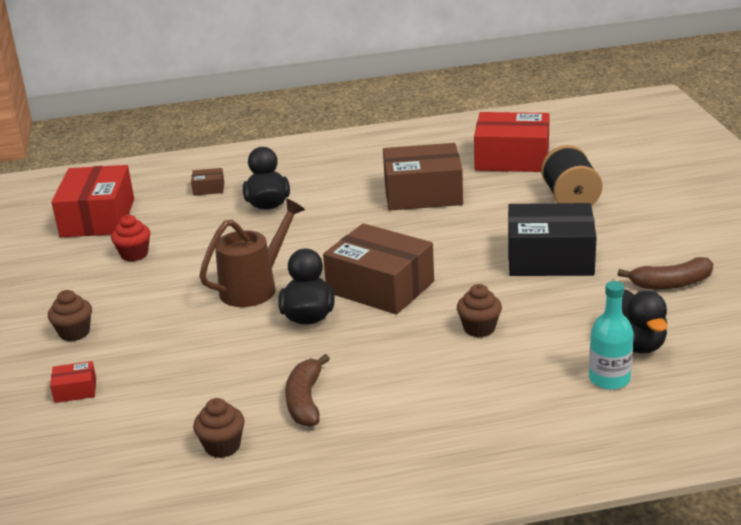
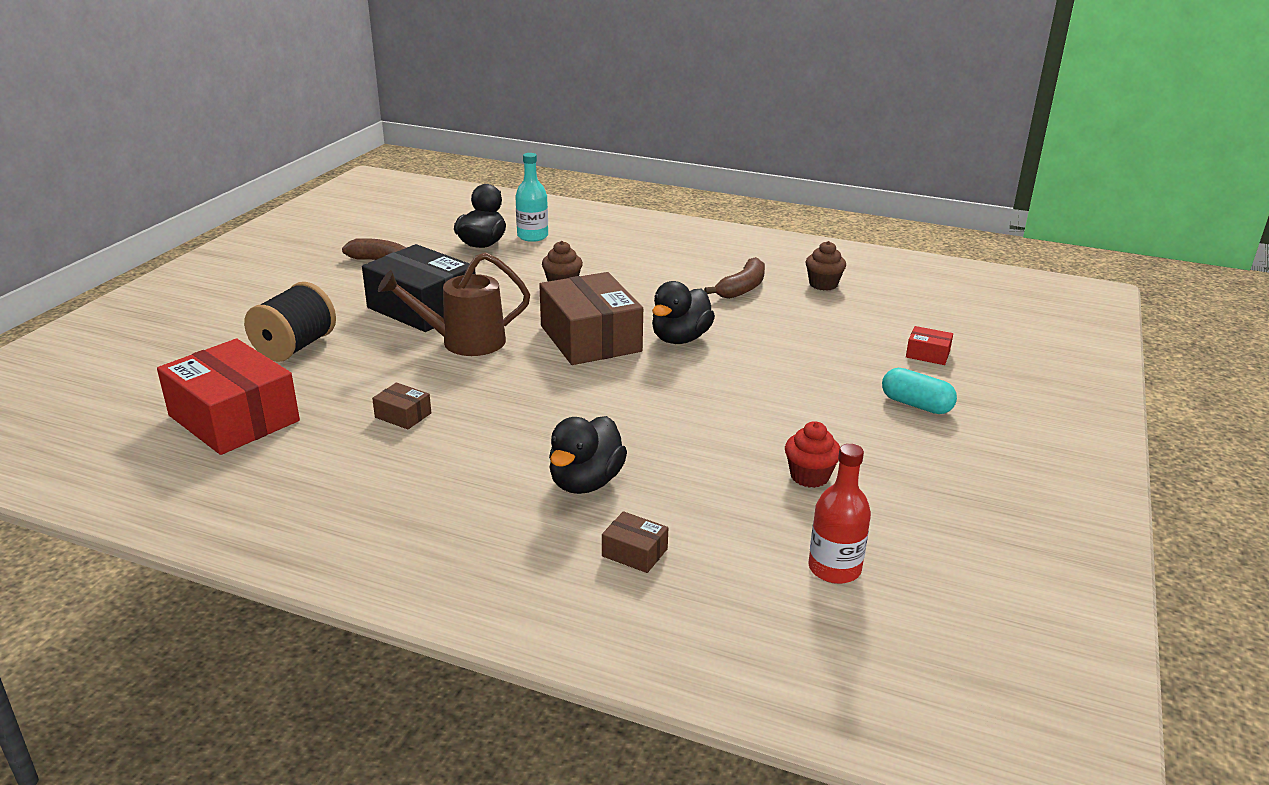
camera: 150 degrees left, 0 degrees up
(74, 333) = (916, 405): brown cupcake -> turquoise capsule
(97, 218) = (834, 569): red box -> red bottle
(255, 287) = (702, 382): brown watering can -> brown watering can (463, 342)
(423, 194) = (403, 415): brown box -> brown box, size x0.42

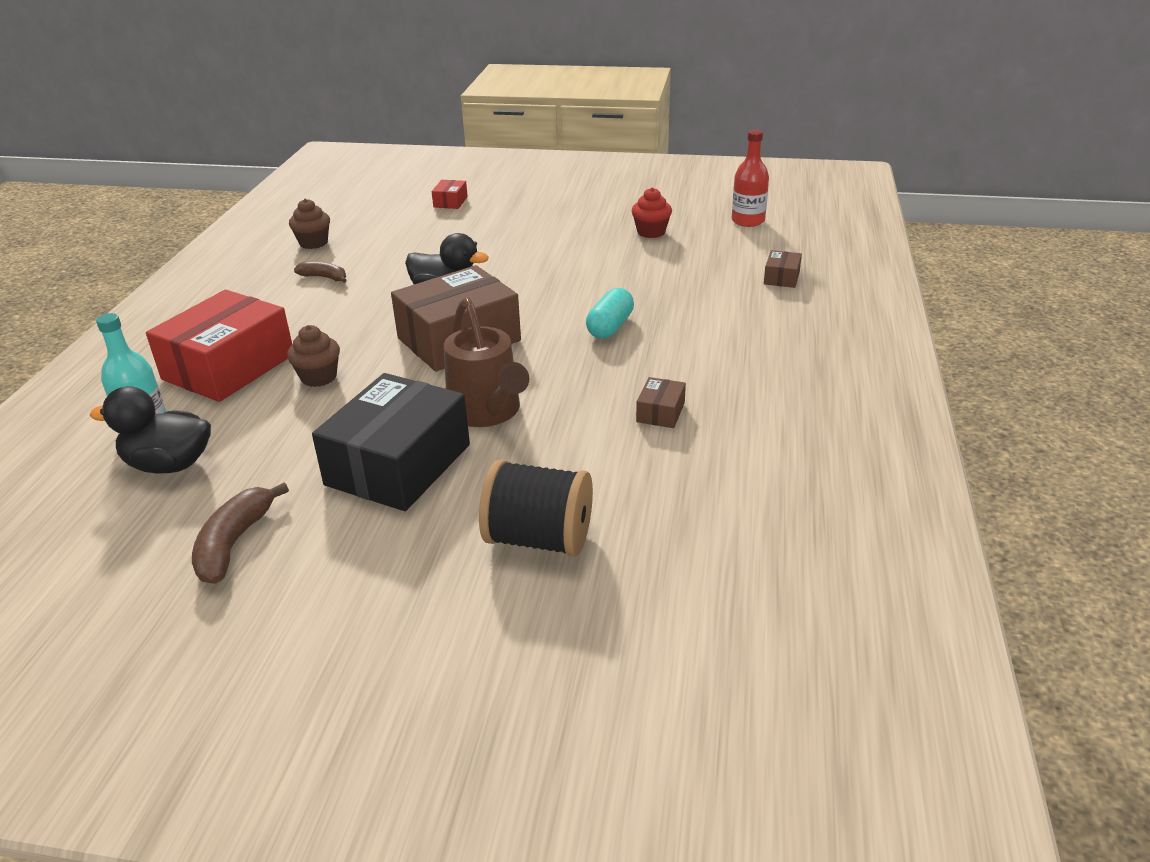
camera: 100 degrees left, 5 degrees up
(234, 418) = (728, 525): red box -> red box (229, 367)
(586, 482) = (712, 305): black duck -> none
(742, 288) = (324, 277): brown banana -> brown banana, size x0.65
(916, 405) = (534, 204): turquoise capsule -> turquoise capsule (610, 327)

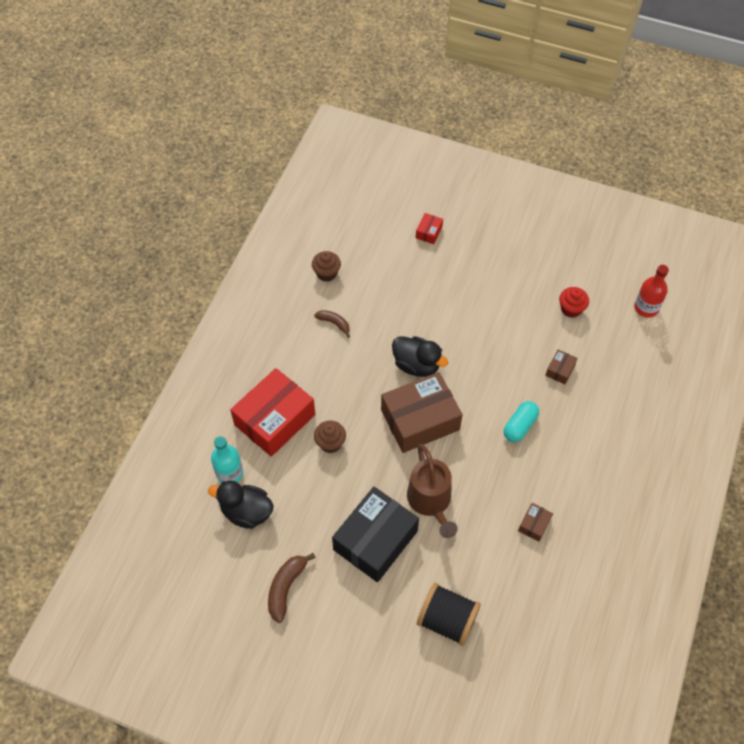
camera: 10 degrees right, 25 degrees up
(781, 278) = (649, 391): brown box -> brown box (560, 370)

